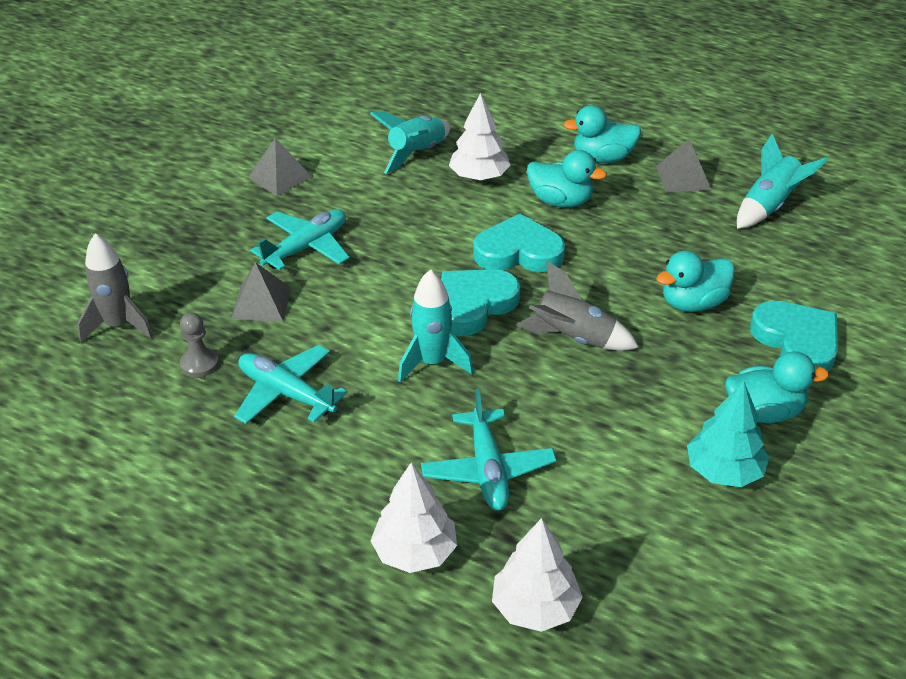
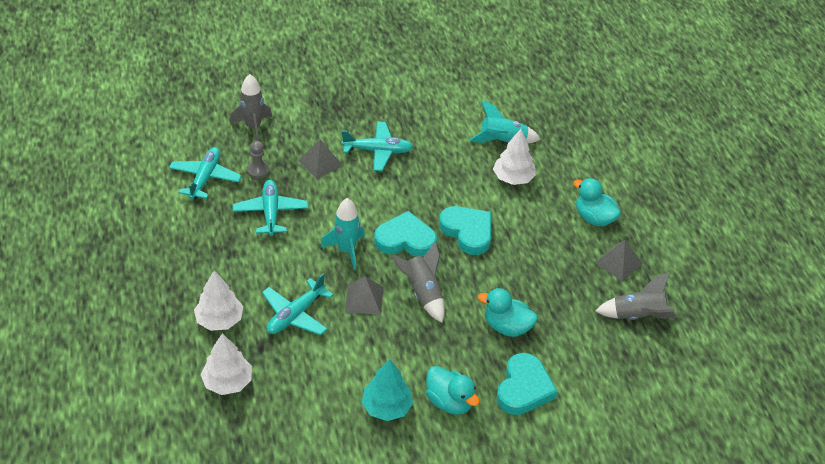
camera: 45 degrees right, 5 degrees up
(144, 421) = (205, 178): none -> turquoise plane
(280, 177) = (420, 105): grey pyramid -> grey pyramid (364, 299)
(561, 201) = (532, 223): turquoise duck -> none
(769, 207) = (637, 316): turquoise rocket -> grey rocket

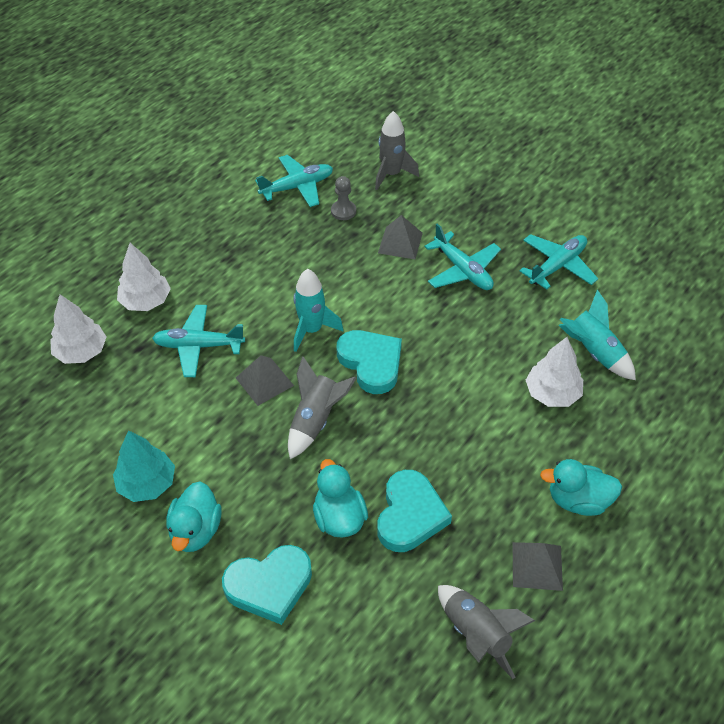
camera: 55 degrees right, 5 degrees up
(270, 212) = (303, 251): turquoise plane -> turquoise plane (557, 266)
(467, 232) = (434, 404): turquoise heart -> turquoise heart (410, 515)
(594, 218) = (578, 500): turquoise duck -> turquoise duck turned 90 degrees counterclockwise

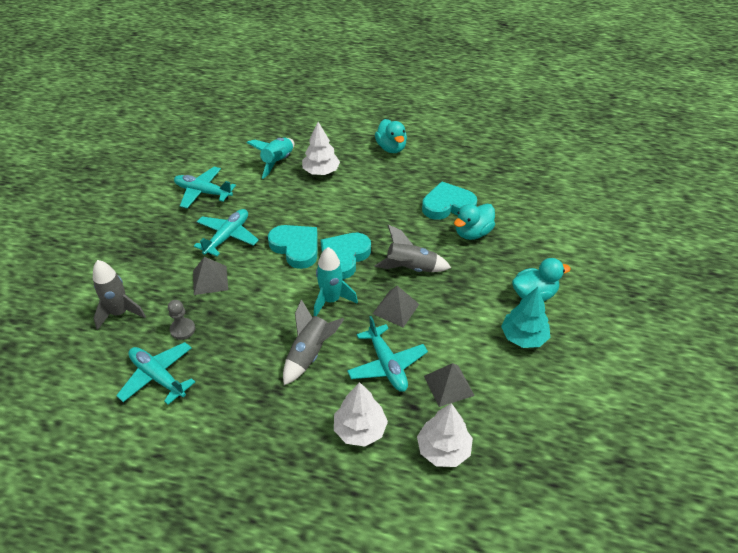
camera: 115 degrees left, 5 degrees down
(269, 585) = (538, 247): turquoise heart -> turquoise heart (296, 248)
(476, 634) = (496, 164): grey rocket -> grey rocket (309, 354)
(537, 566) = (441, 153): grey pyramid -> grey pyramid (448, 385)

